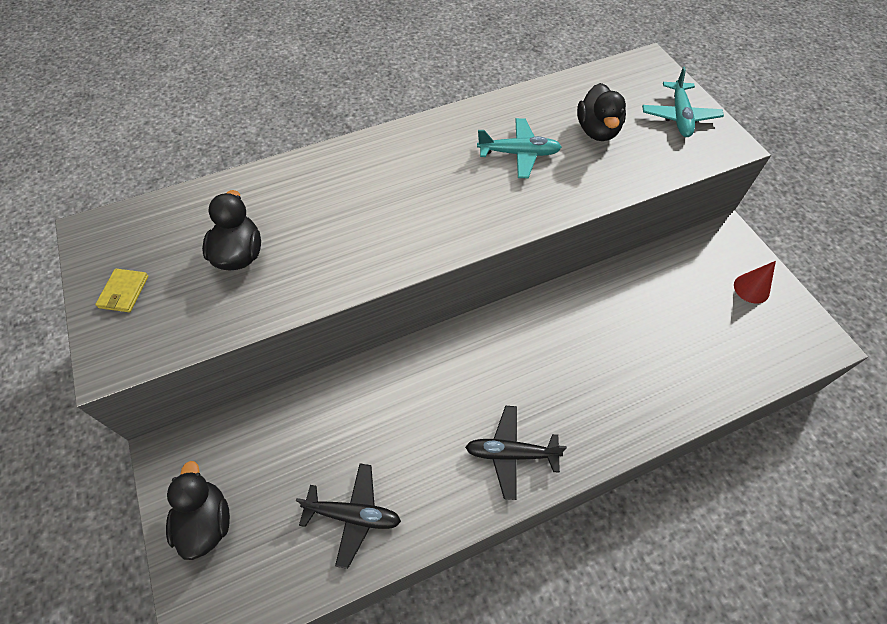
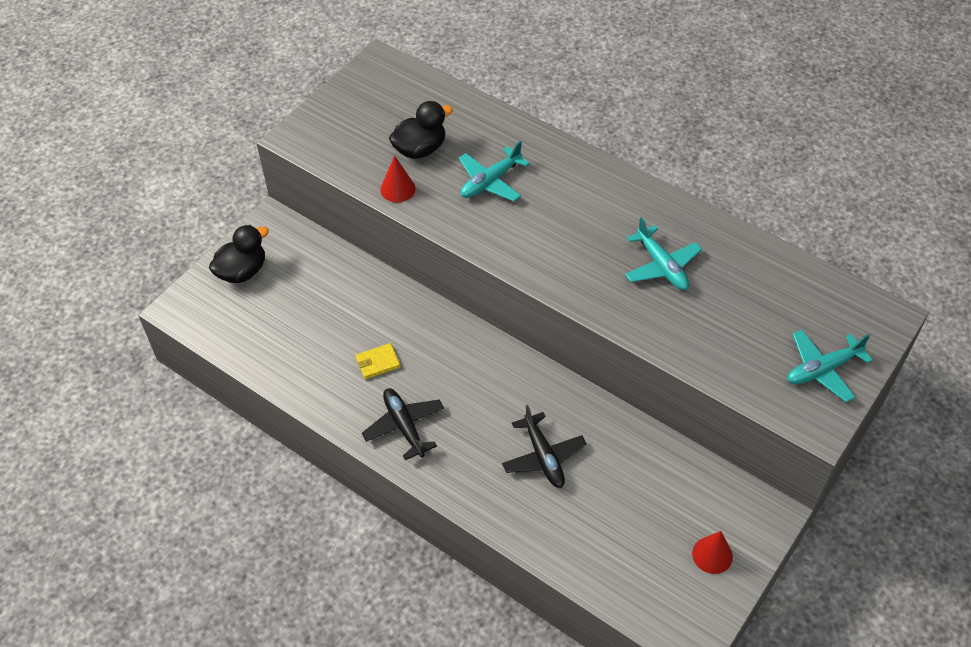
camera: 60 degrees right, 5 degrees down
(124, 292) = (346, 110): yellow wallet -> yellow wallet (378, 362)
(273, 298) = (397, 189): none -> red cone
(331, 220) = (490, 181): none -> turquoise plane
(353, 515) = (295, 350): black plane -> black plane (543, 456)
(597, 130) = (742, 311): black duck -> none

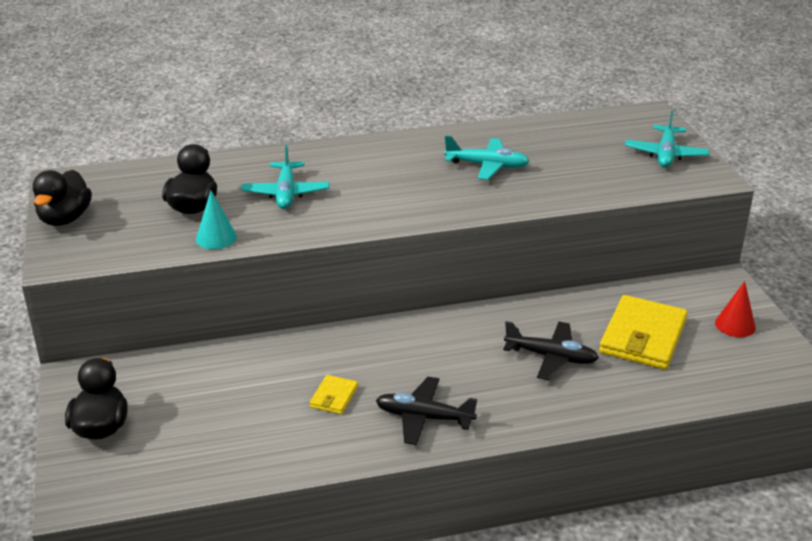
camera: 50 degrees left, 20 degrees down
(340, 101) = (65, 219): none -> black duck
(397, 189) = (216, 238): red cone -> turquoise cone
(629, 500) = (643, 337): none -> yellow wallet

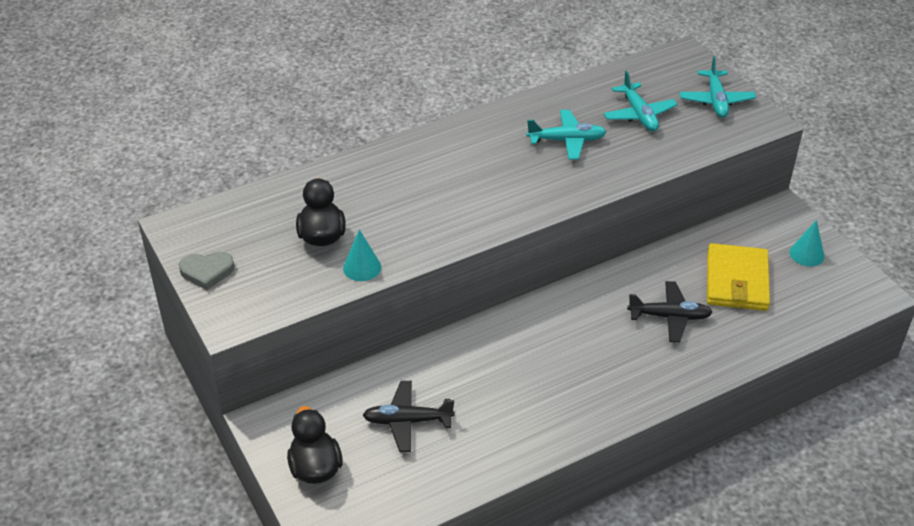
camera: 15 degrees left, 10 degrees up
(65, 219) = (207, 272): black duck -> grey heart
(286, 193) = (400, 204): turquoise plane -> turquoise plane (639, 114)
(334, 397) = (504, 394): yellow wallet -> none
(424, 418) = (589, 399): black plane -> black plane (407, 421)
(735, 325) = (806, 254): red cone -> turquoise cone

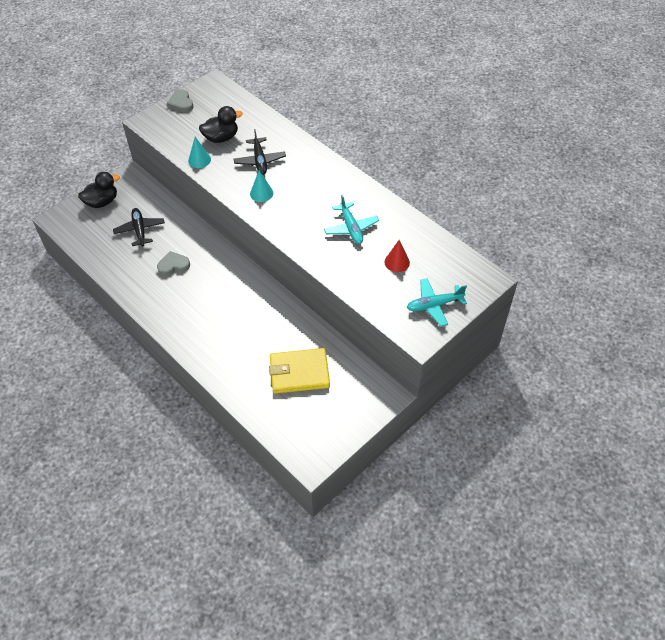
camera: 75 degrees right, 10 degrees up
(502, 387) = (173, 265): none -> grey heart
(639, 114) = (397, 262): turquoise plane -> red cone
(669, 317) = (253, 338): black plane -> black plane (260, 161)
(806, 254) = (341, 414): turquoise cone -> turquoise cone (261, 193)

